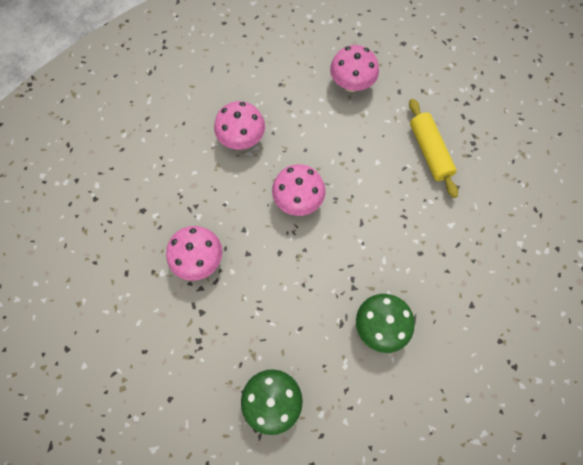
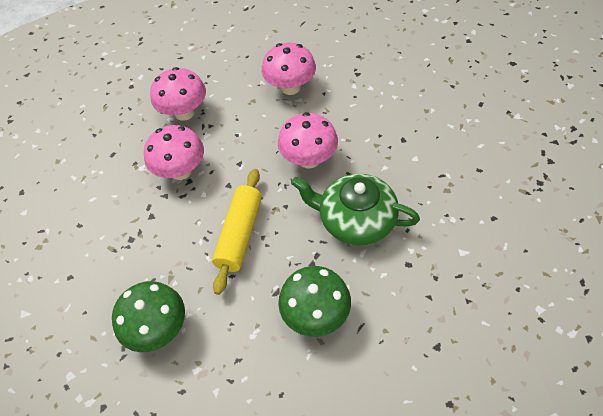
camera: 35 degrees right, 15 degrees down
(351, 84) = (432, 80): pink mushroom -> pink mushroom (184, 112)
(364, 236) = (355, 220): none -> green teapot
(429, 152) = (481, 171): yellow rolling pin -> yellow rolling pin (240, 234)

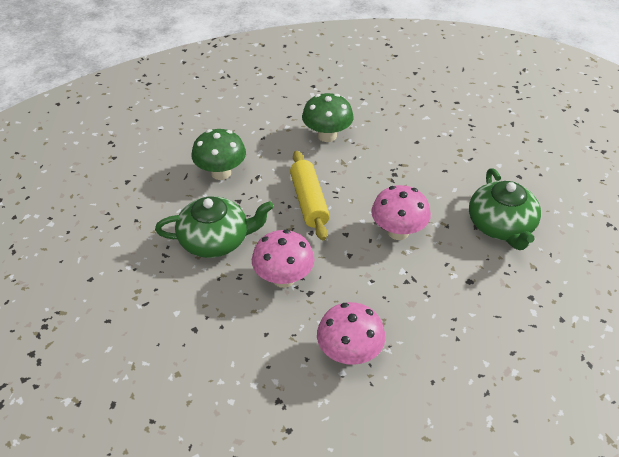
camera: 150 degrees right, 10 degrees down
(92, 147) = (501, 226): none -> green teapot
(184, 112) = (444, 286): pink mushroom -> none

